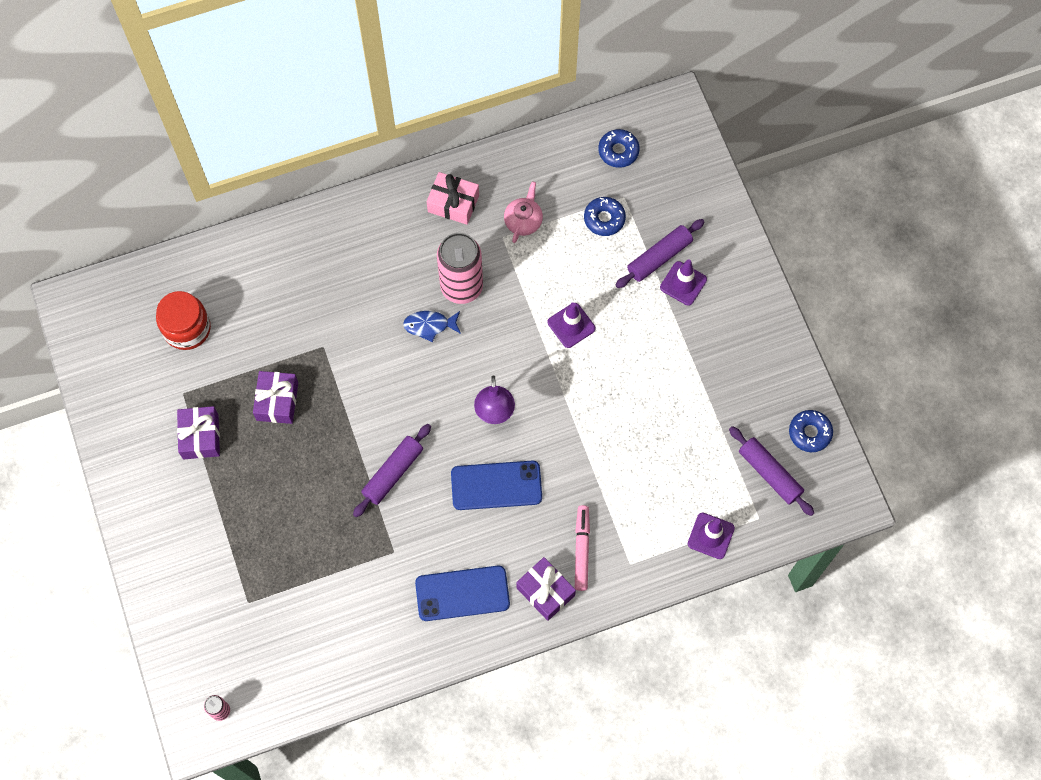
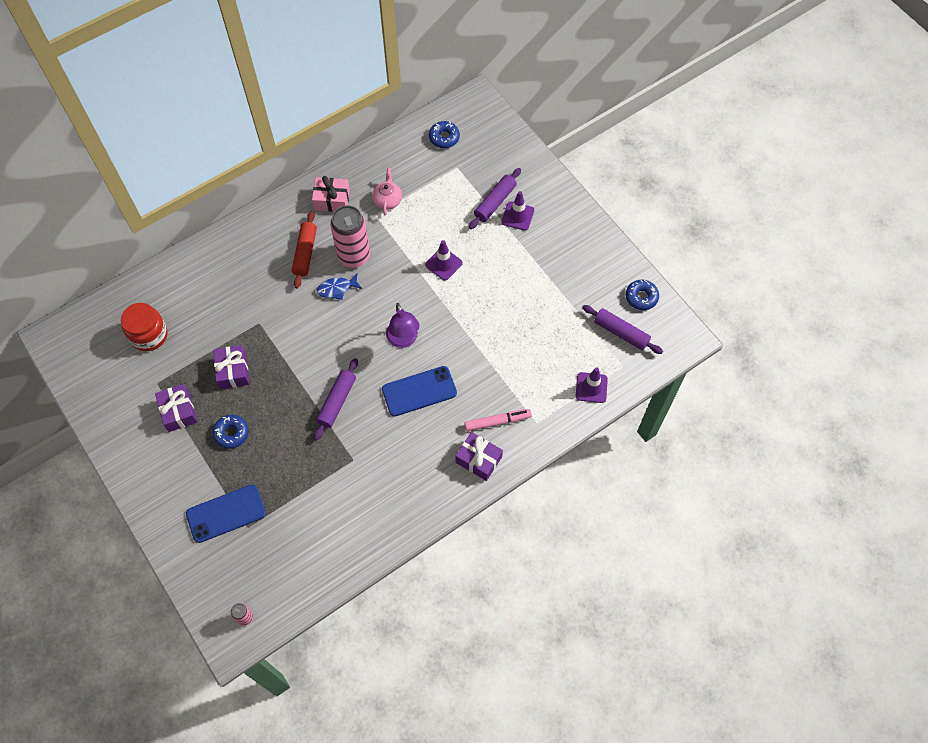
camera: 15 degrees left, 5 degrees down
(402, 267) = (305, 253): none -> red rolling pin
(462, 593) = (415, 477): blue phone -> blue phone (226, 513)
(582, 549) = (497, 422): pink marker -> pink marker turned 90 degrees clockwise
(604, 219) = (447, 185): blue donut -> blue donut (231, 433)

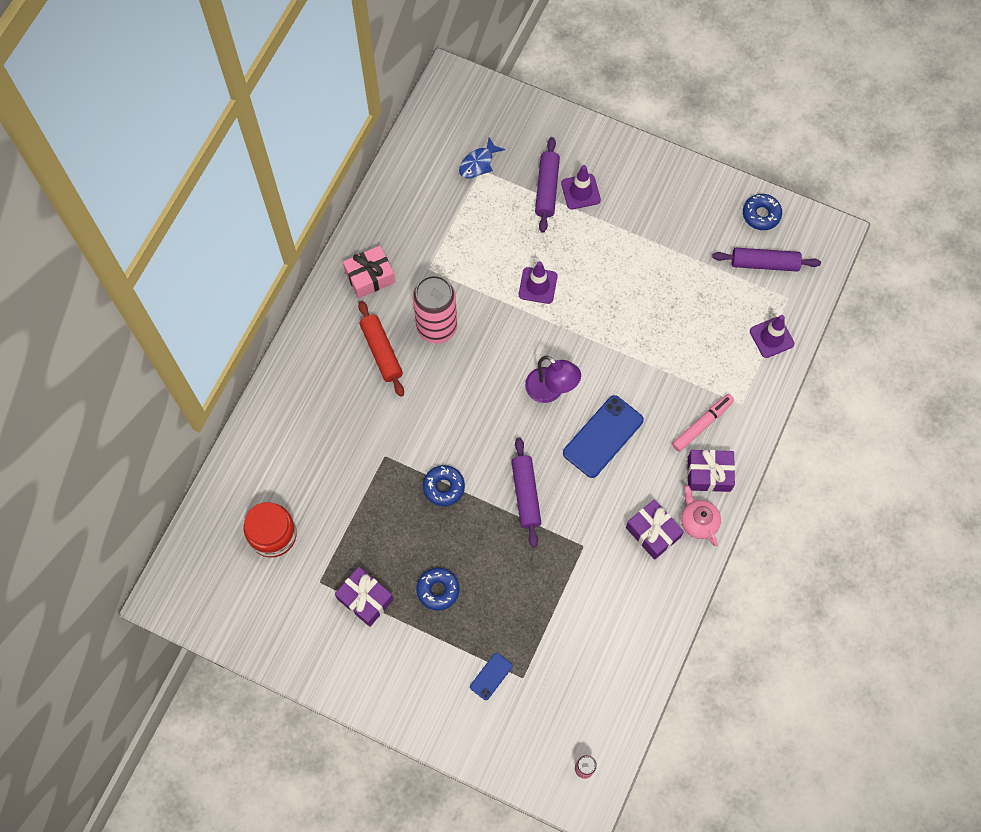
camera: 30 degrees left, 5 degrees up
(226, 513) = (491, 676): blue phone -> blue phone, size x0.51
(233, 371) = (393, 523): purple gift -> purple gift (653, 532)
(337, 289) = (443, 373): blue fish -> blue fish (478, 163)
(387, 200) = (431, 245): pink teapot -> pink teapot (698, 521)
(444, 137) = (445, 143): blue donut -> blue donut (444, 487)

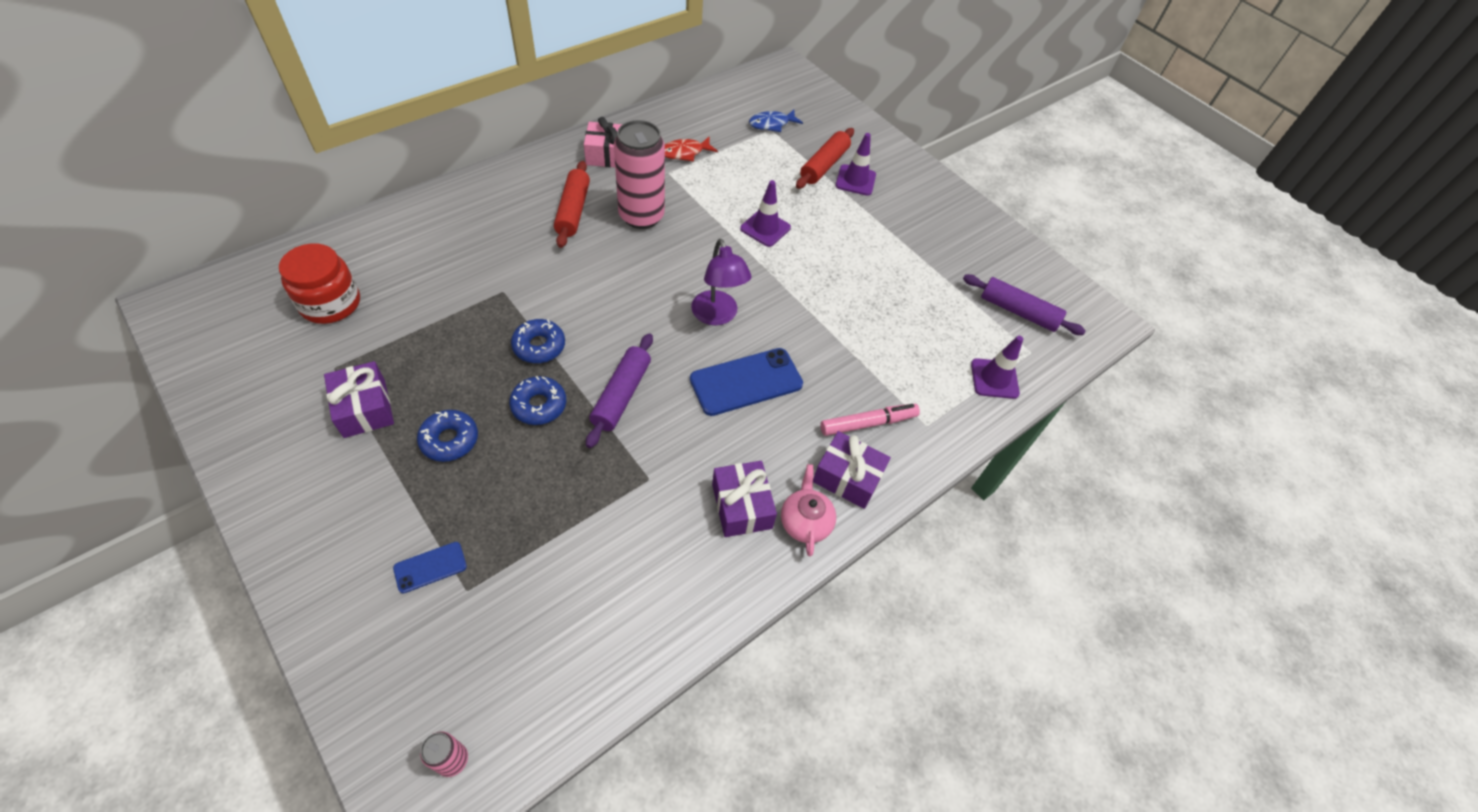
camera: 20 degrees right, 15 degrees down
(428, 239) = (685, 153): none -> red fish
(546, 188) = (824, 165): purple rolling pin -> red rolling pin
(761, 214) = (1034, 271): blue donut -> blue donut (539, 405)

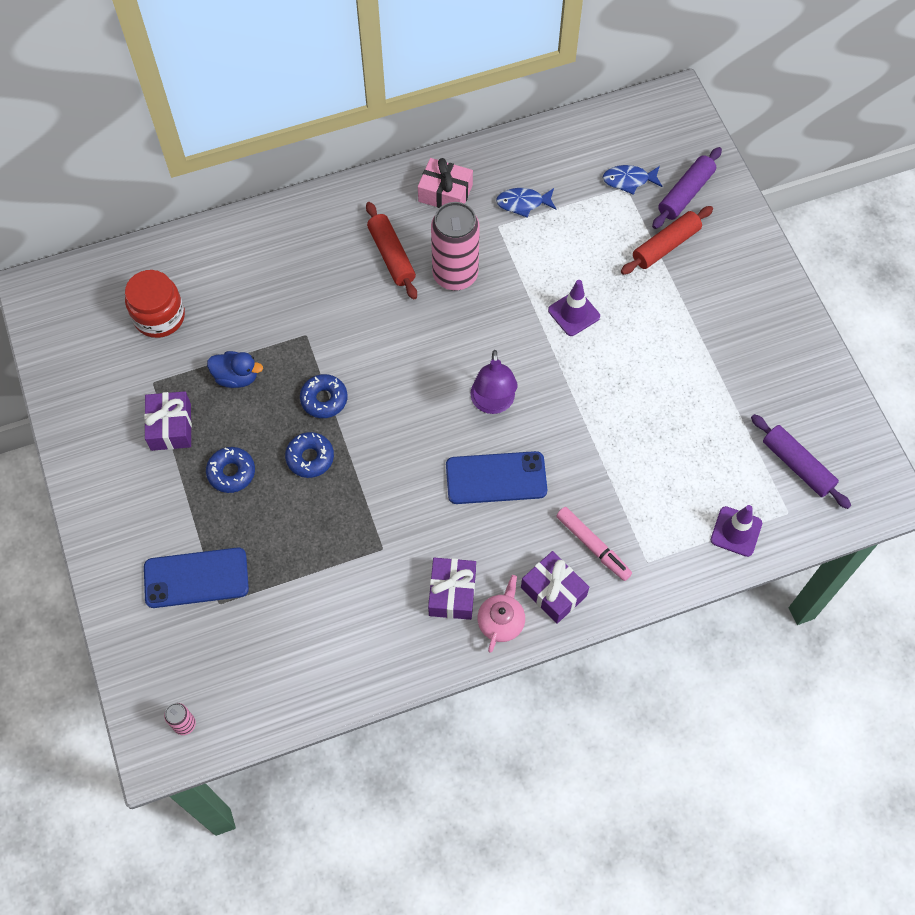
camera: 25 degrees right, 10 degrees up
(430, 567) = (196, 578): blue phone -> blue phone, size x1.96
(434, 344) = (236, 377): none -> blue duck
(573, 211) = (391, 256): red rolling pin -> red rolling pin turned 45 degrees counterclockwise
(621, 395) = (382, 465): purple rolling pin -> purple rolling pin (685, 194)
(685, 153) = (523, 203): red fish -> blue fish
(855, 180) = (692, 271): purple traffic cone -> none
(868, 423) = (593, 546): pink marker -> pink marker turned 45 degrees clockwise

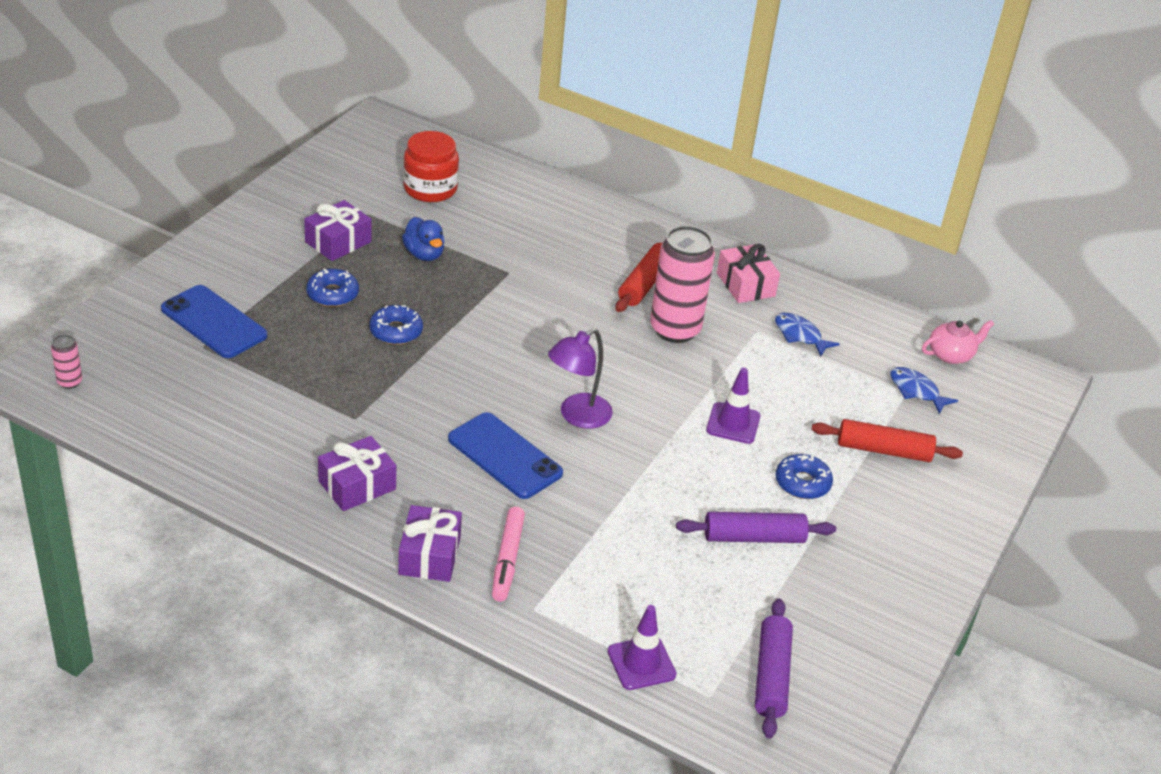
camera: 45 degrees right, 25 degrees down
(324, 399) = (460, 312): blue donut -> blue donut (802, 483)
(501, 621) = (361, 533): pink teapot -> pink teapot (951, 355)
(685, 194) = (956, 436): purple rolling pin -> purple rolling pin (754, 537)

